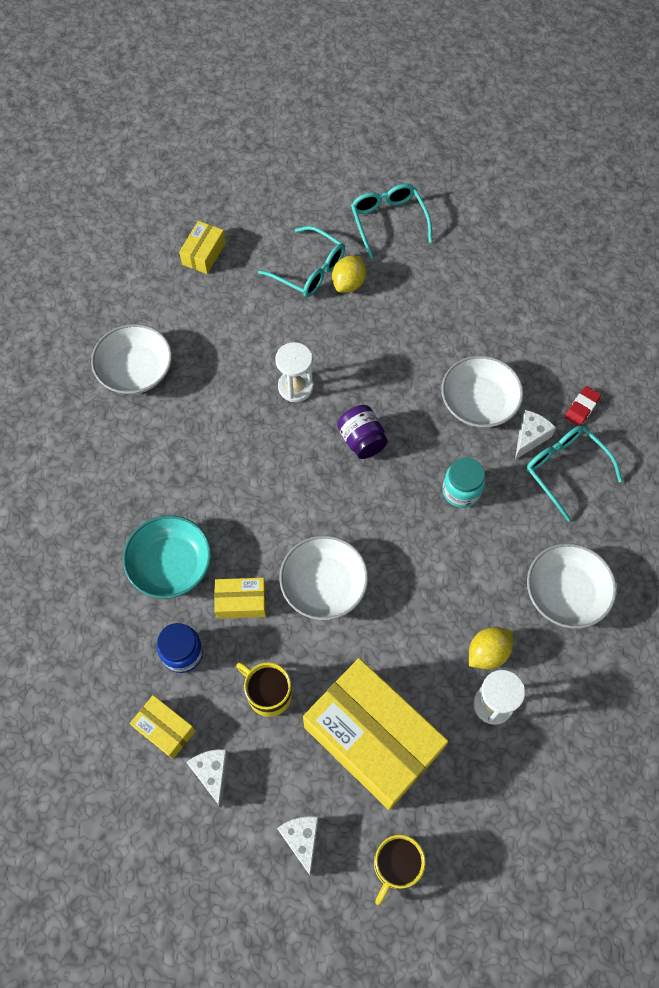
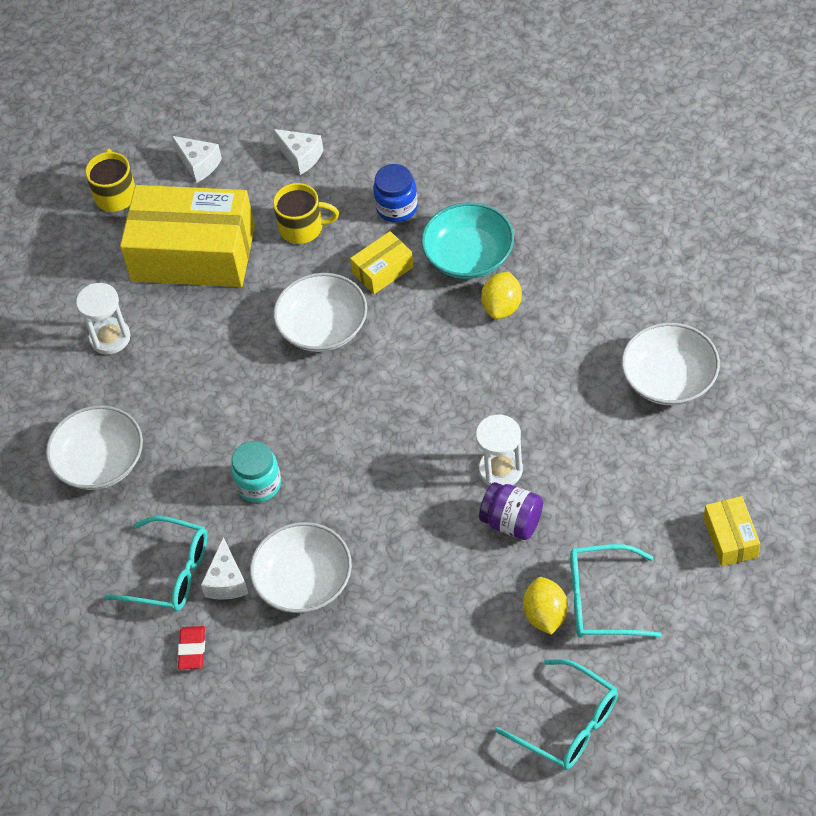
camera: 150 degrees right, 10 degrees down
(165, 729) = (363, 157): yellow box -> none
(362, 440) = (391, 465): purple jar -> purple jar (512, 522)
(487, 653) = (140, 370): yellow lemon -> yellow lemon (502, 307)

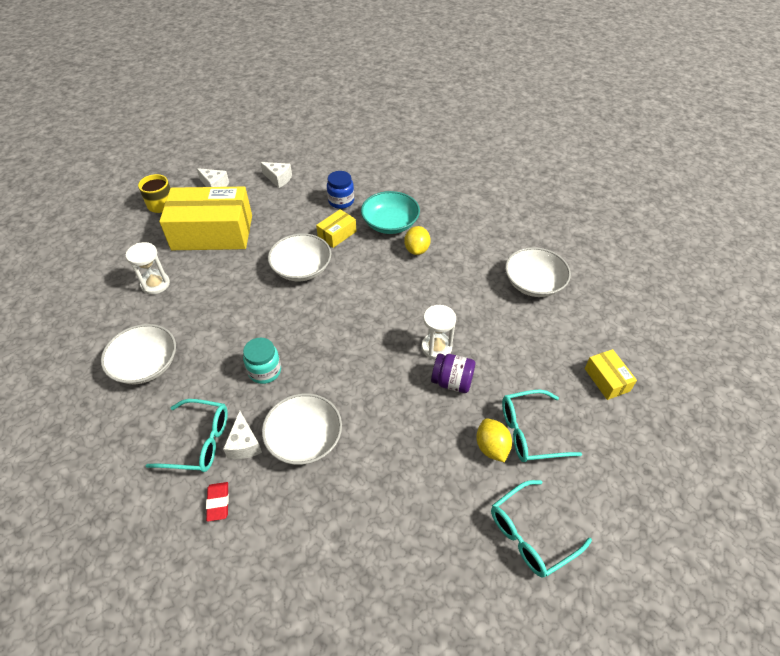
camera: 15 degrees left, 5 degrees down
(303, 227) = (283, 215): yellow mug -> none
(568, 724) = (530, 534): turquoise glasses -> turquoise glasses turned 120 degrees clockwise

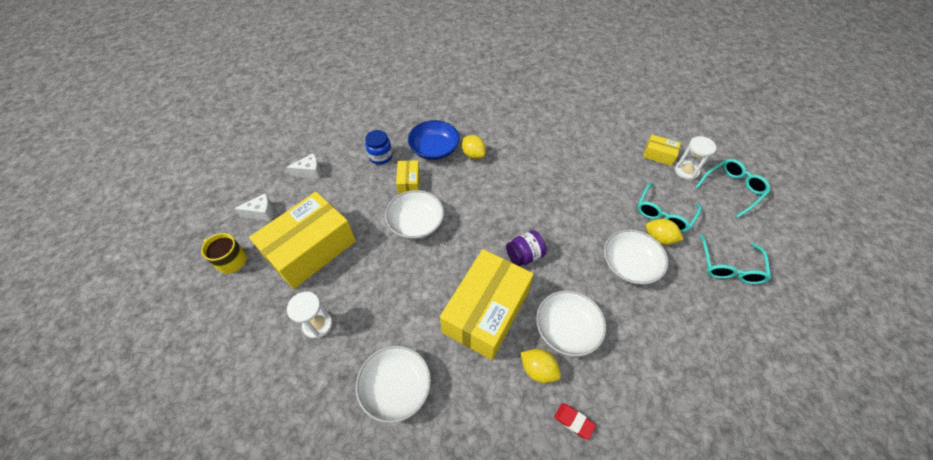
camera: 45 degrees left, 5 degrees up
(199, 442) = (509, 398): turquoise glasses -> turquoise glasses (732, 189)
(244, 444) = (538, 369): white cheese -> yellow lemon
(265, 371) = (486, 311): turquoise jar -> yellow box
(390, 223) = (434, 149): turquoise bowl -> blue bowl
(436, 347) = (562, 206): white hourglass -> white hourglass (686, 171)
(452, 382) = (595, 219): purple jar -> purple jar (524, 256)
(533, 283) = (561, 127): white bowl -> white bowl (629, 264)

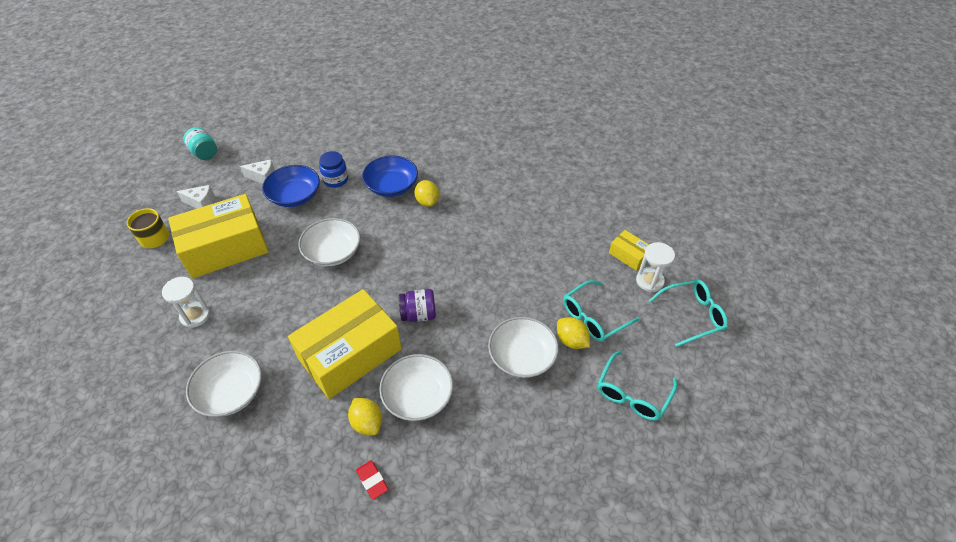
camera: 20 degrees right, 5 degrees down
(238, 164) = (204, 153): none -> turquoise jar
(351, 181) = (295, 196): none -> blue bowl
(409, 181) = (348, 211): yellow box -> none

